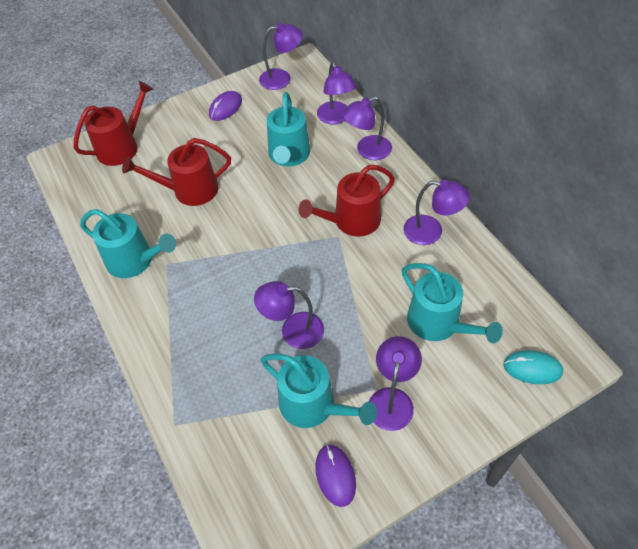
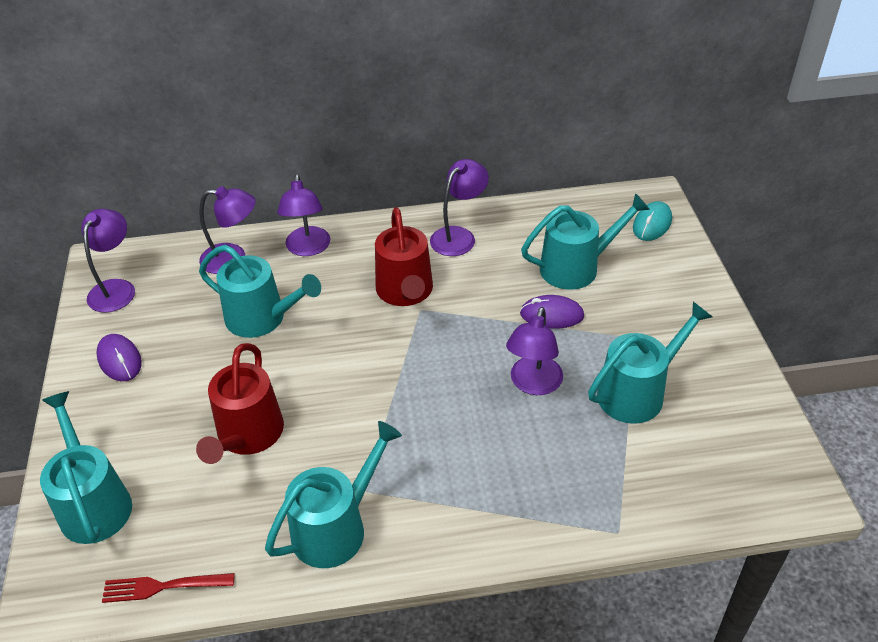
camera: 70 degrees left, 10 degrees down
(77, 199) = (163, 587): none -> red fork
(121, 147) = (94, 503): red watering can -> turquoise watering can
(335, 475) = (724, 397): purple mouse -> purple mouse (551, 315)
(392, 399) = (651, 328): purple lamp -> none

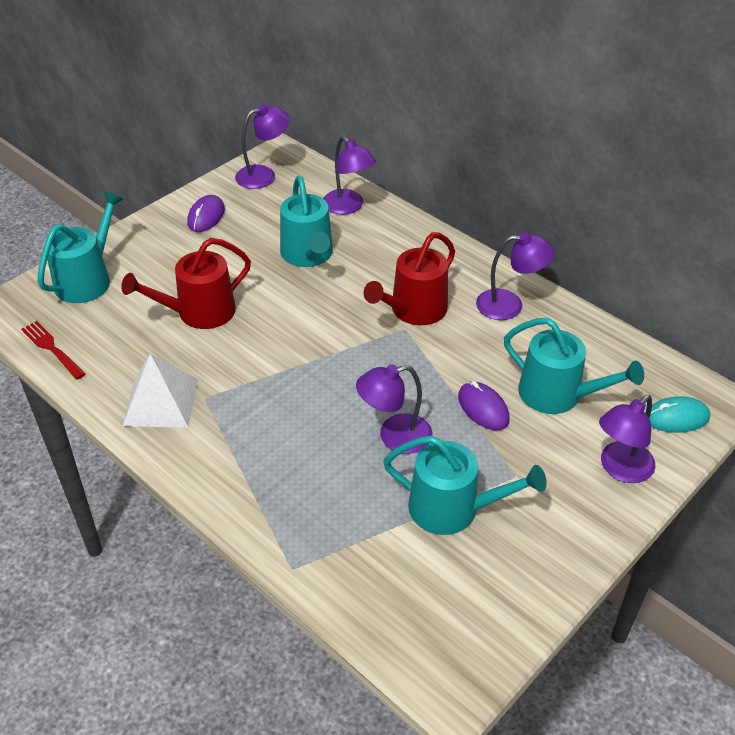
camera: 50 degrees right, 0 degrees up
(308, 248) = (400, 235): purple lamp -> purple lamp (620, 469)
(336, 528) = (161, 402): turquoise watering can -> white pyramid

